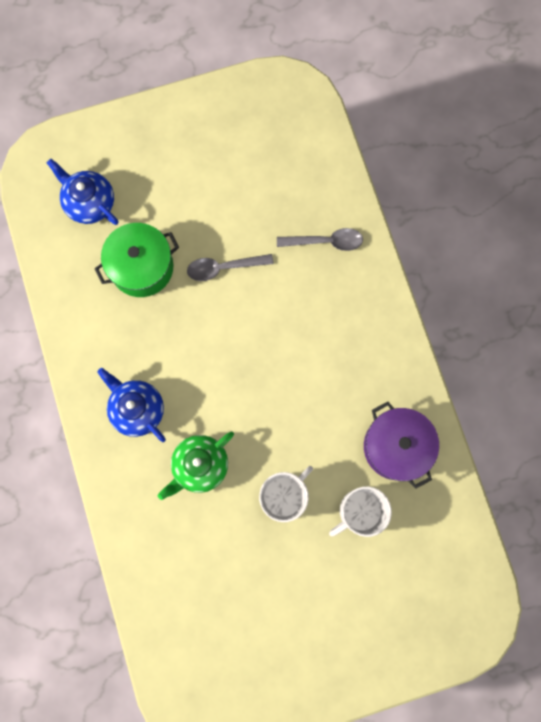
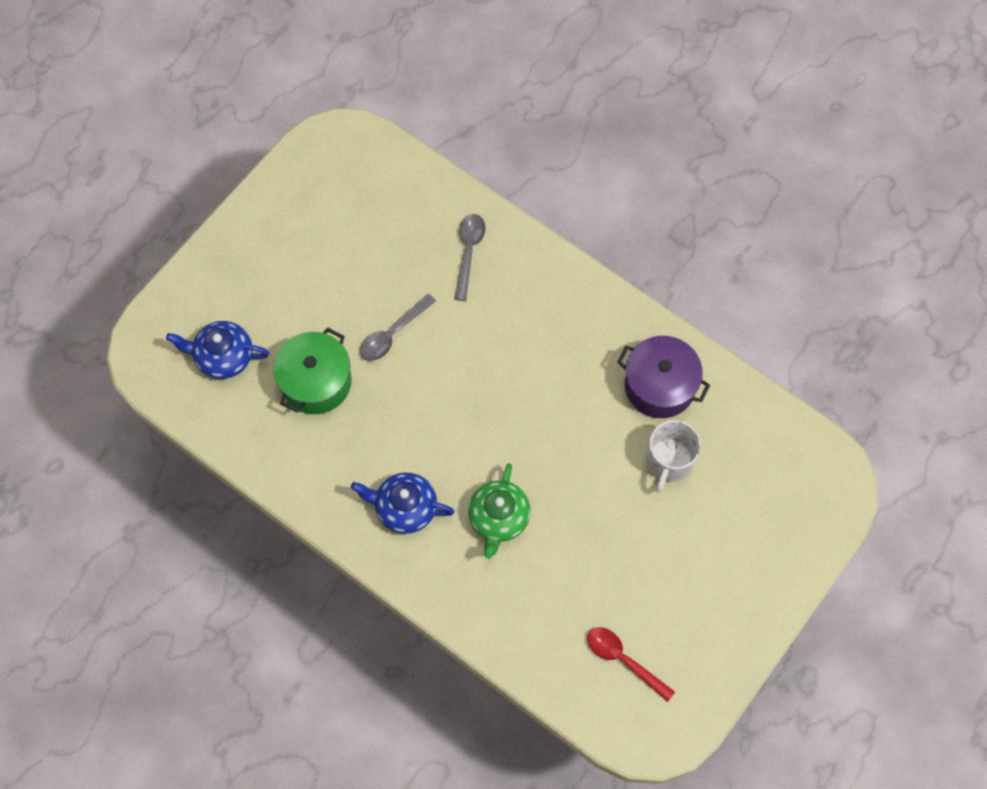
camera: 35 degrees left, 10 degrees down
(213, 642) = (623, 660): none -> red spoon
(284, 496) = (593, 493): white mug -> none
(325, 241) = (468, 252): grey spoon -> grey spoon turned 45 degrees counterclockwise

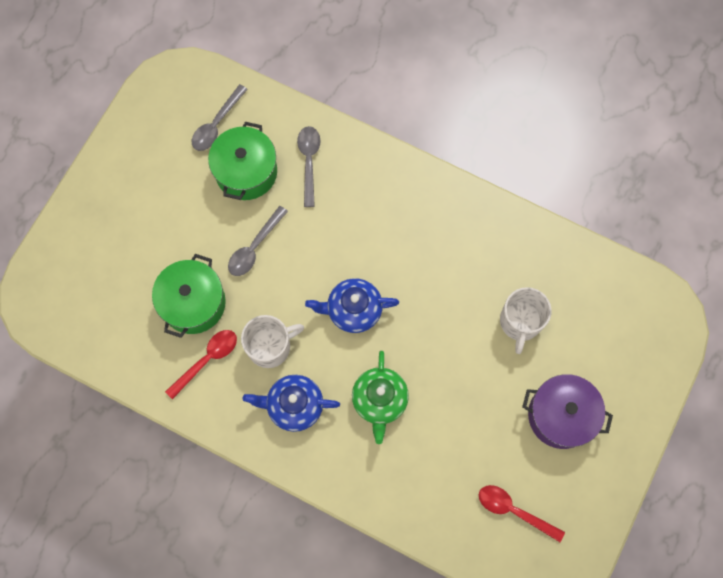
camera: 10 degrees left, 5 degrees up
(223, 357) = (105, 294): blue teapot -> blue teapot (353, 310)
(320, 444) = (207, 360): none -> red spoon
(375, 196) = (217, 124): none -> grey spoon
(390, 441) = (270, 346): none -> white mug
(398, 252) = (246, 172): none -> green pot
(660, 386) = (499, 255): purple pot -> purple pot (560, 415)

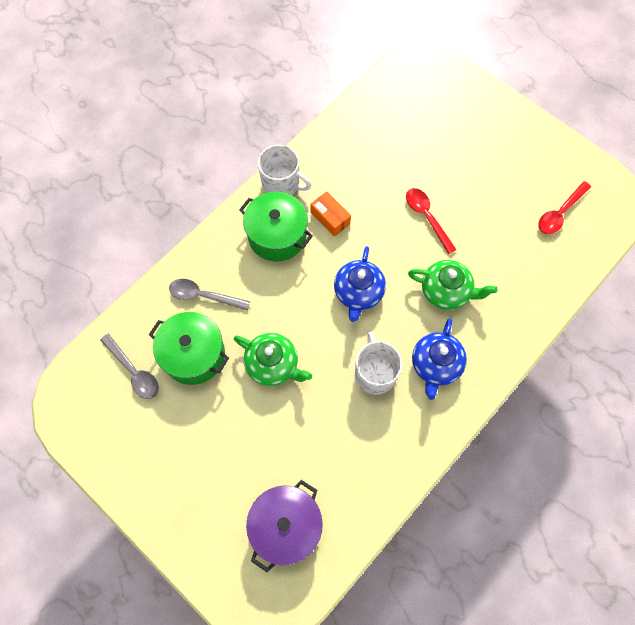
camera: 75 degrees left, 5 degrees down
(193, 303) = (313, 435): green pot -> green pot (277, 236)
(207, 360) = (373, 435): red spoon -> red spoon (427, 217)
(254, 247) = (273, 365): grey spoon -> green teapot
(431, 260) = (330, 218): none -> orange box
(520, 322) = (403, 166): white mug -> white mug (281, 184)
(560, 415) = (488, 159): purple pot -> purple pot (286, 526)

